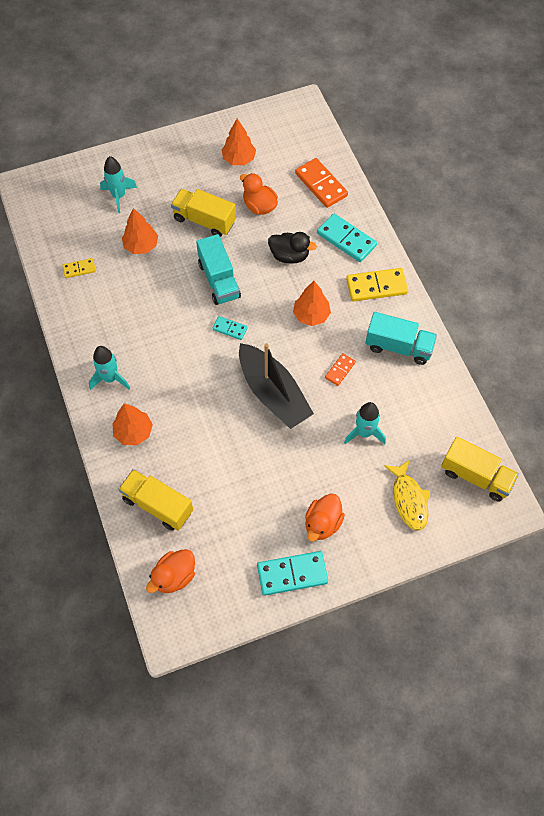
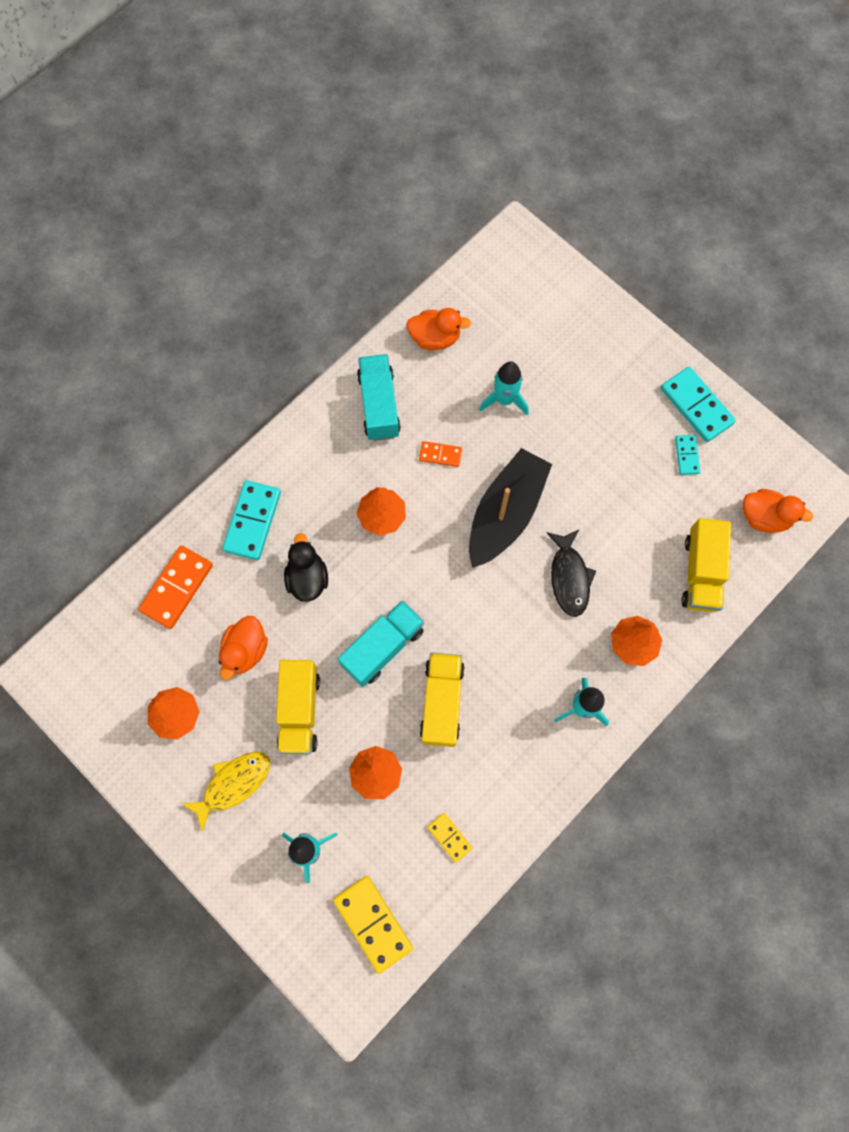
camera: 115 degrees left, 10 degrees up
(203, 413) = (569, 577): none -> black fish
(230, 329) = (445, 601): turquoise domino -> turquoise domino (686, 455)
(322, 523) = (628, 399): orange duck -> orange duck (435, 338)
(376, 286) = (307, 459): yellow domino -> yellow domino (373, 923)
(409, 499) = (557, 329): yellow fish -> yellow fish (233, 784)
(476, 476) = (498, 277): yellow truck -> yellow truck (442, 702)

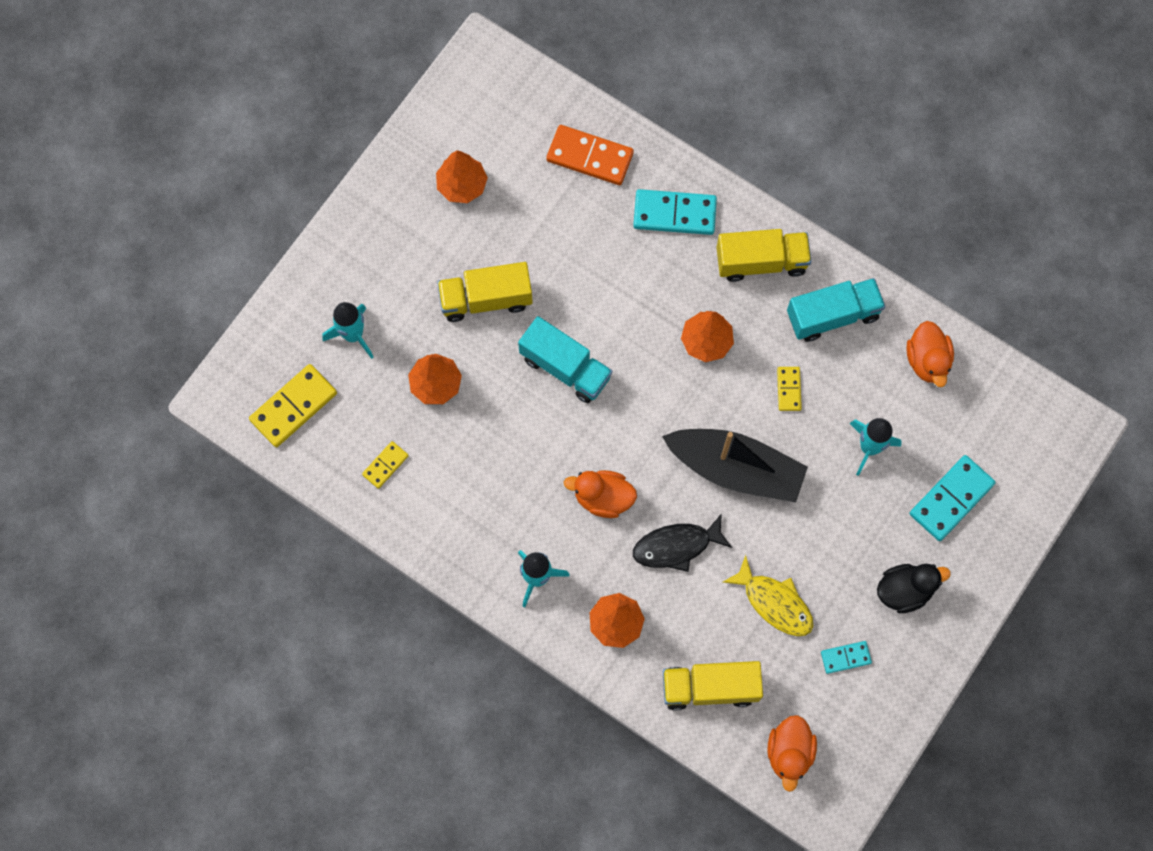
camera: 80 degrees right, 0 degrees up
(233, 784) = (404, 252): yellow fish -> yellow fish (774, 602)
(245, 650) = (537, 236): orange duck -> orange duck (603, 498)
(307, 578) = (624, 280): black duck -> black duck (904, 590)
(440, 455) = (788, 389): orange domino -> yellow domino
(442, 702) = (518, 436): yellow truck -> yellow truck (761, 262)
(696, 406) = (909, 662): turquoise domino -> turquoise domino (951, 499)

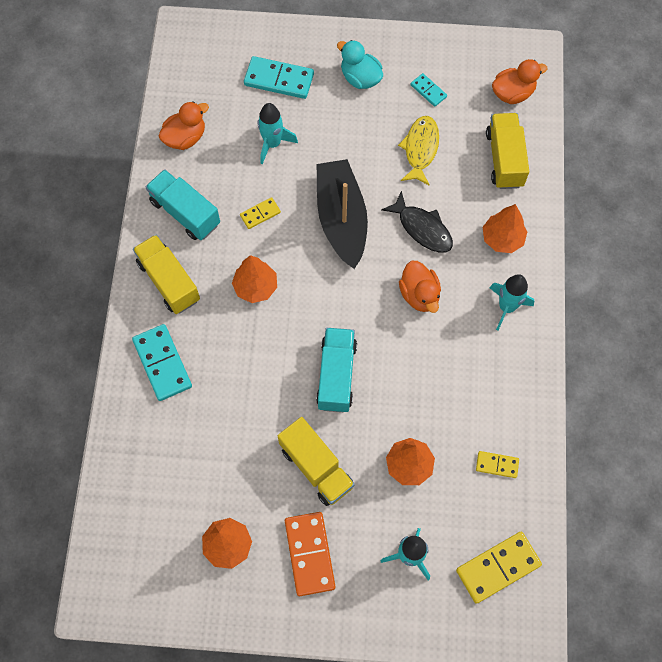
camera: 120 degrees left, 5 degrees down
(294, 407) = (498, 567): yellow domino -> yellow domino turned 45 degrees counterclockwise
(590, 157) = (146, 455): orange domino -> orange domino (309, 554)
(710, 687) = (504, 159): yellow truck -> yellow truck turned 150 degrees counterclockwise
(904, 590) = (360, 78): black duck -> turquoise duck

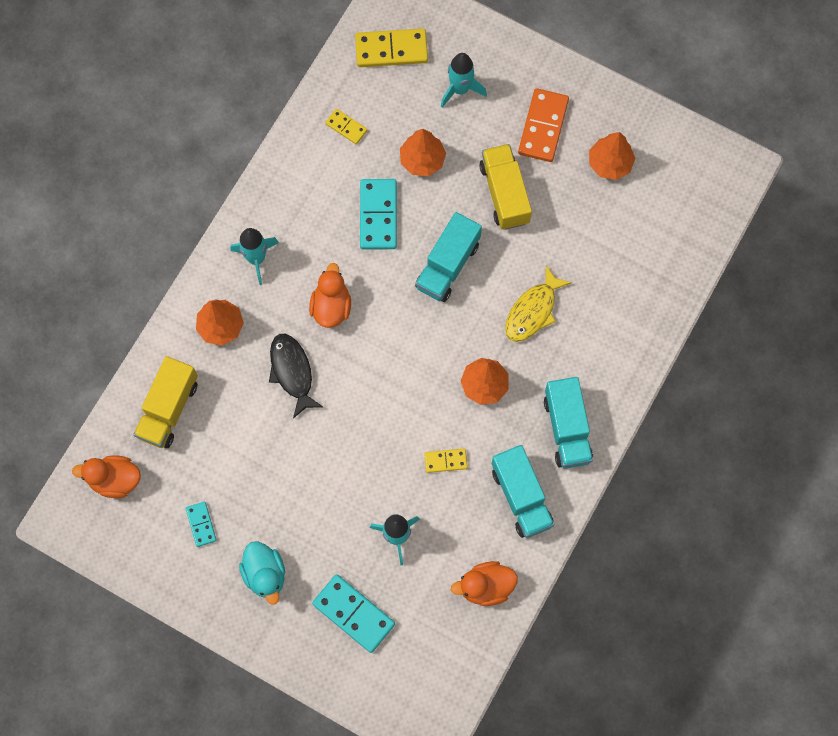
camera: 155 degrees left, 5 degrees up
(162, 363) = (605, 348): turquoise domino -> turquoise domino (378, 215)
(169, 281) = (567, 429): yellow truck -> turquoise truck
(341, 219) = (367, 418): black boat -> none
(420, 149) = (247, 459): yellow fish -> yellow fish (533, 311)

